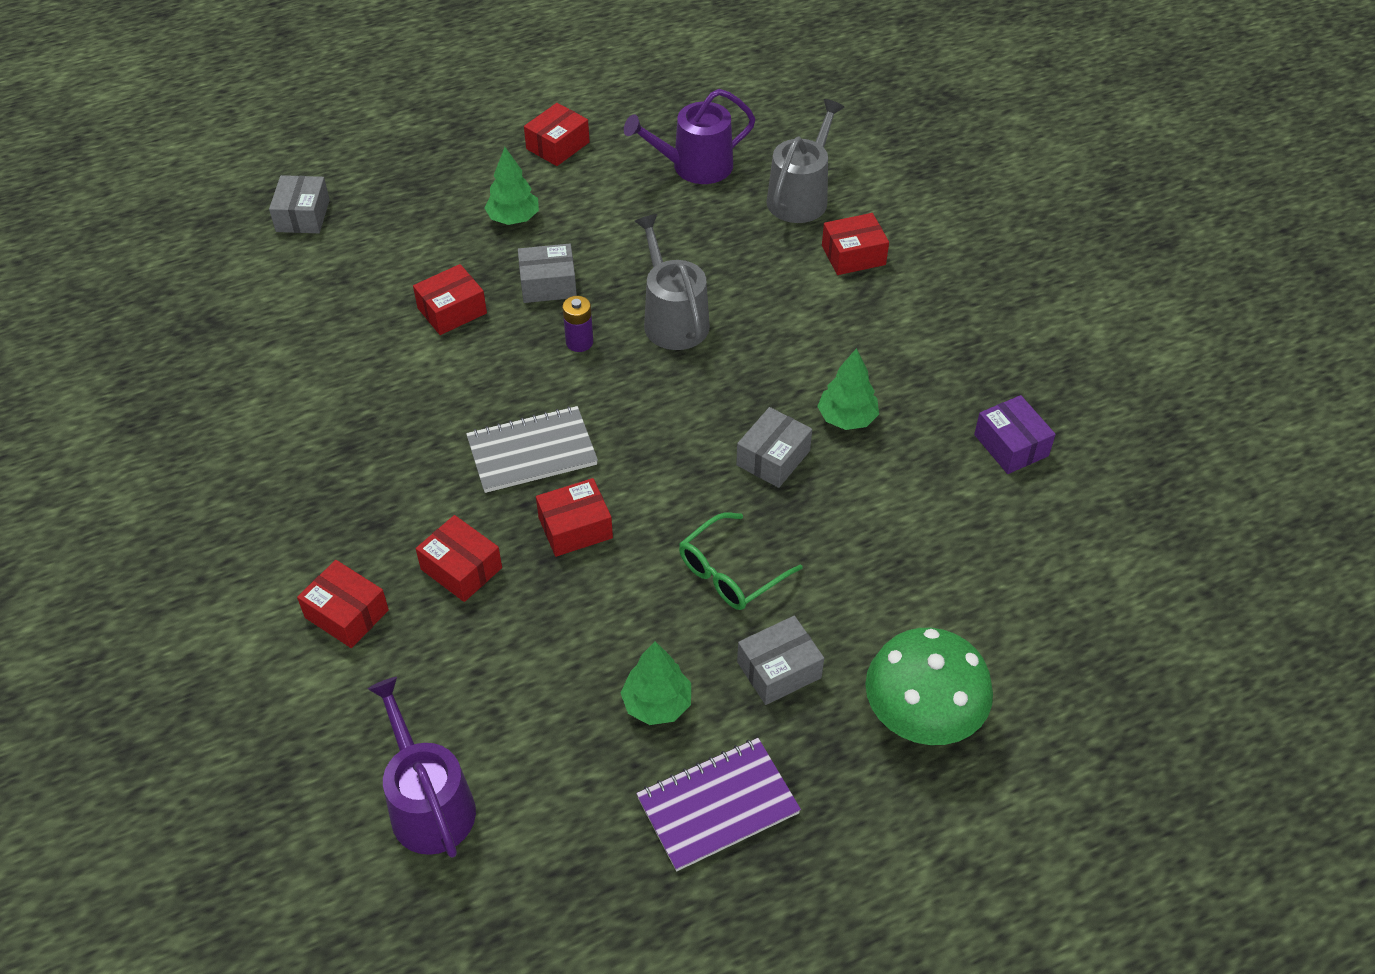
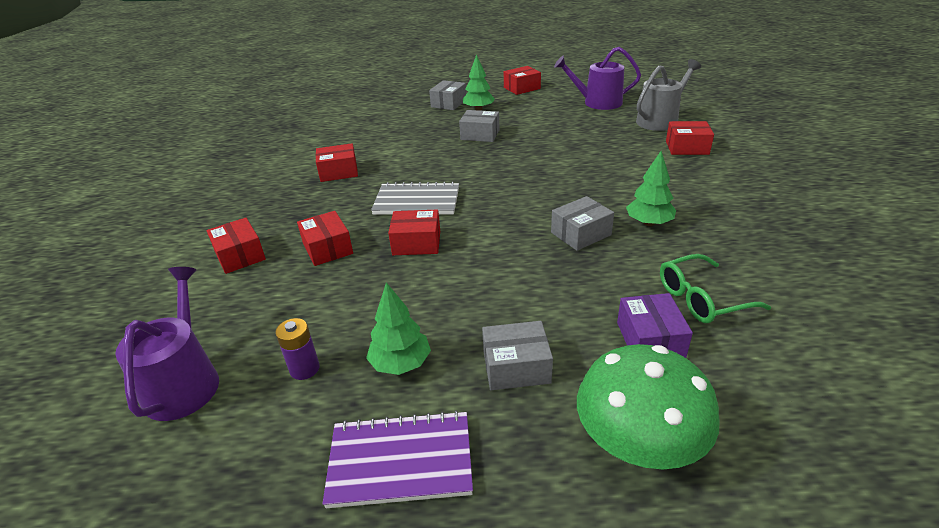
camera: 25 degrees right, 15 degrees down
(303, 215) = (371, 97): grey box -> grey box (449, 103)
(452, 310) = (417, 137): red box -> red box (338, 172)
(579, 342) = (482, 159): purple battery -> purple battery (304, 369)
(673, 319) = (547, 158): grey watering can -> none
(730, 572) = (512, 292): green glasses -> green glasses (701, 298)
(1011, 445) = (788, 262): purple box -> purple box (650, 340)

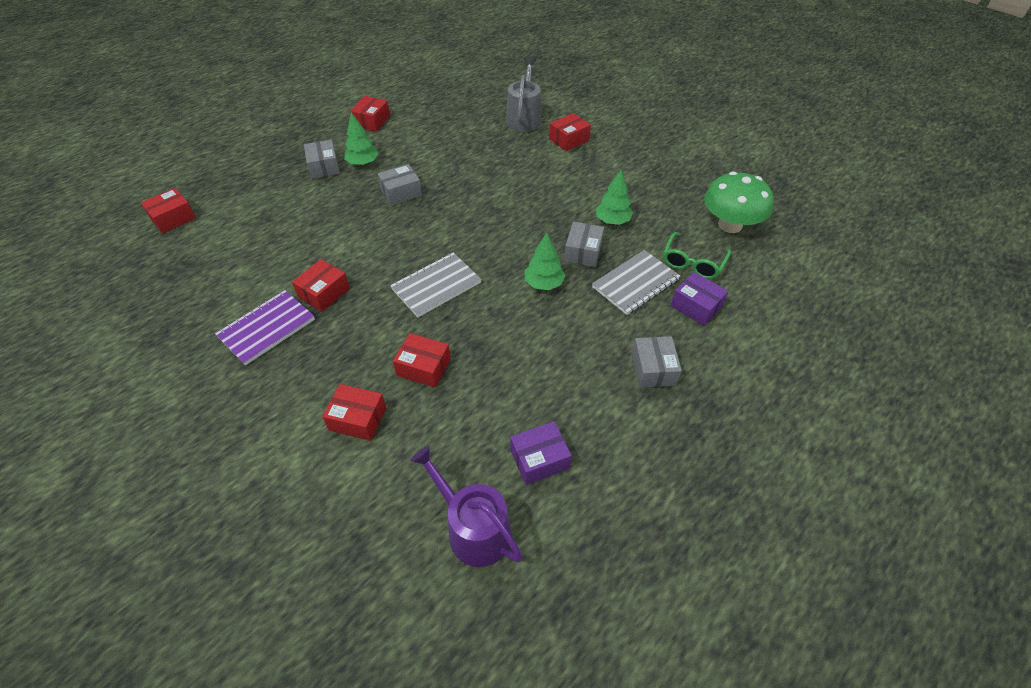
camera: 45 degrees left, 15 degrees up
(304, 369) = (539, 459): purple battery -> purple box
(400, 461) = (663, 464): purple notebook -> purple notebook (267, 328)
(401, 363) = (591, 412): green tree -> green tree (544, 283)
(416, 243) = (485, 322): red box -> red box (173, 218)
(516, 367) = (653, 369): grey box -> grey box turned 45 degrees counterclockwise
(597, 102) = (457, 115): purple watering can -> none
(602, 284) = (635, 283): none -> grey notebook
(638, 444) = (749, 370): green mushroom -> green mushroom (730, 225)

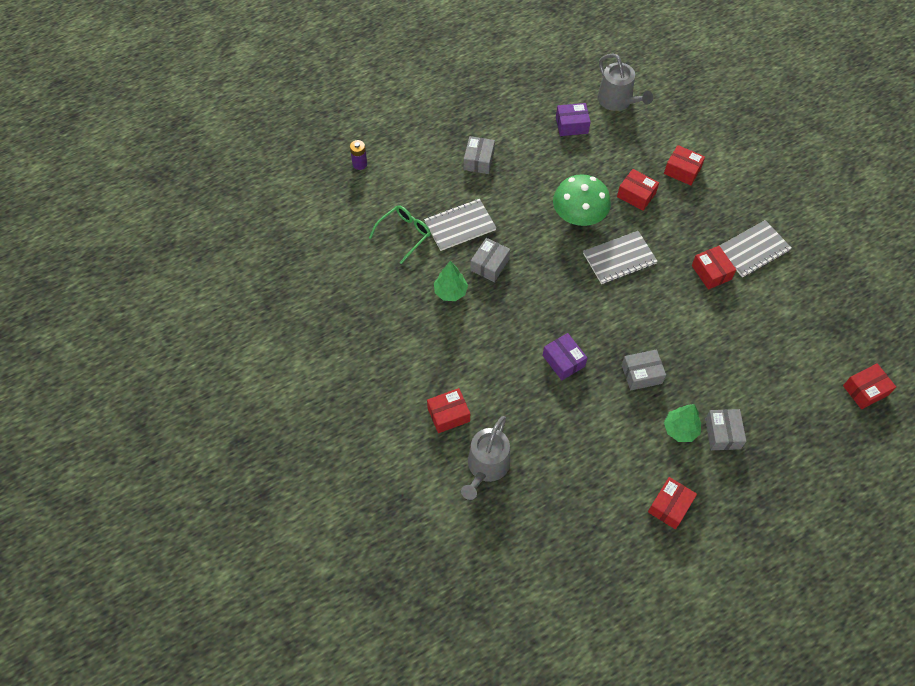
camera: 165 degrees left, 10 degrees up
(267, 328) = (753, 250): purple notebook -> grey notebook
(324, 293) = (711, 272): red box -> red box turned 75 degrees counterclockwise
(473, 529) = (617, 101): purple watering can -> grey watering can
(544, 283) = (532, 242): green tree -> none
(696, 306) = (424, 197): purple box -> purple box (563, 361)
(730, 225) = (350, 264): green mushroom -> green mushroom (578, 216)
(802, 330) = (360, 164): none -> purple battery

